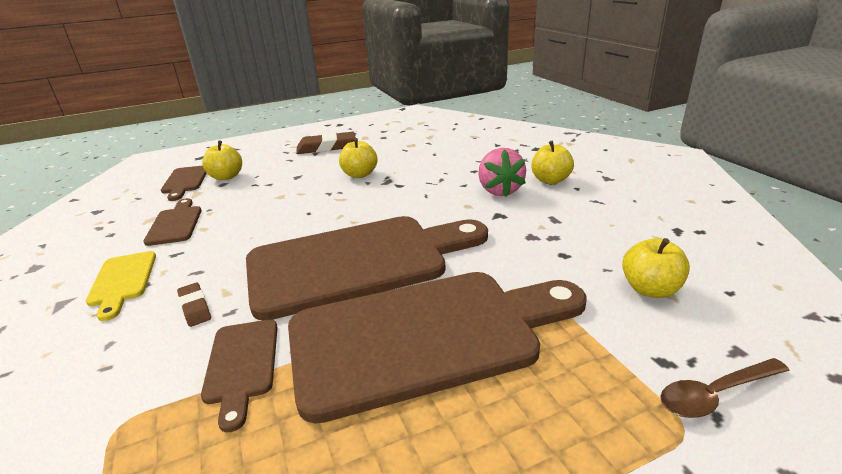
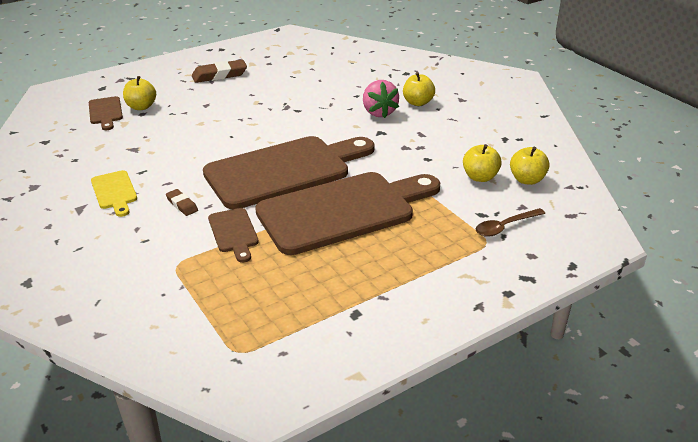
camera: 10 degrees left, 5 degrees up
(175, 224) = (124, 149): brown cutting board -> none
(359, 174) = (260, 101): yellow apple -> yellow apple (527, 180)

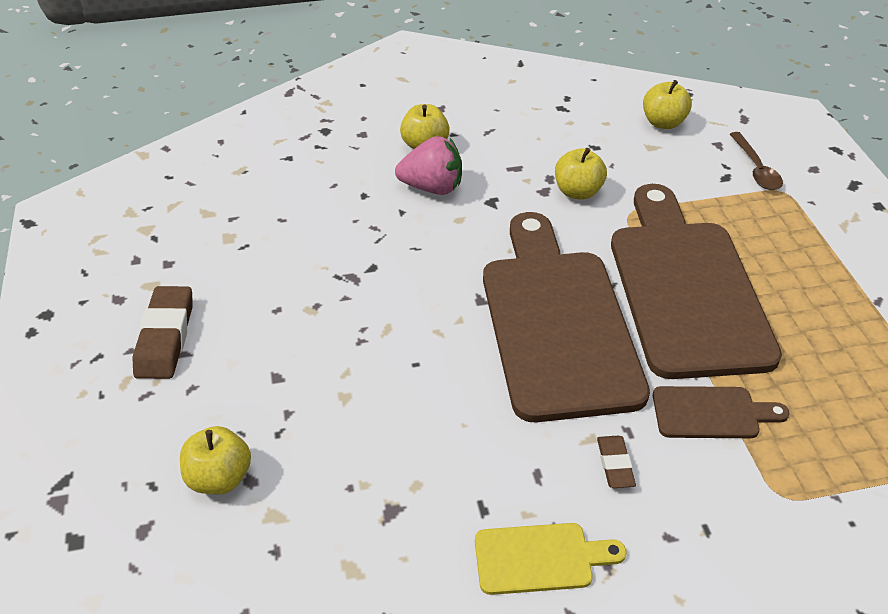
camera: 70 degrees left, 10 degrees up
(105, 112) = (203, 544): brown cutting board -> none
(182, 205) = (615, 464): brown eraser -> brown eraser turned 75 degrees counterclockwise
(480, 177) = (644, 153): yellow apple -> yellow apple (577, 192)

